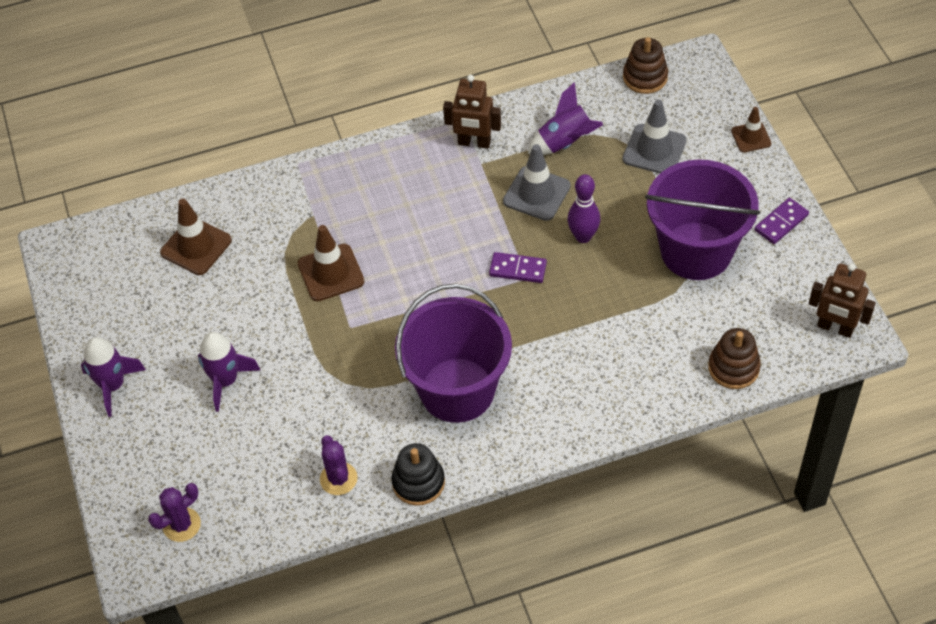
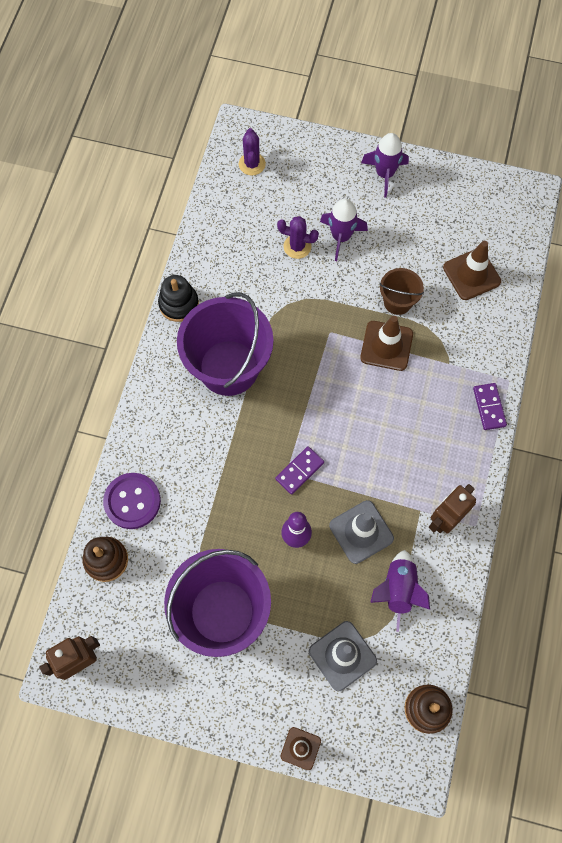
camera: 120 degrees right, 15 degrees up
(272, 290) = (397, 302): none -> brown bucket
(338, 478) = (217, 261): purple cactus -> purple cactus (297, 246)
(662, 383) = (132, 501): none -> purple button
(781, 222) = (200, 700): purple domino -> purple domino (489, 407)

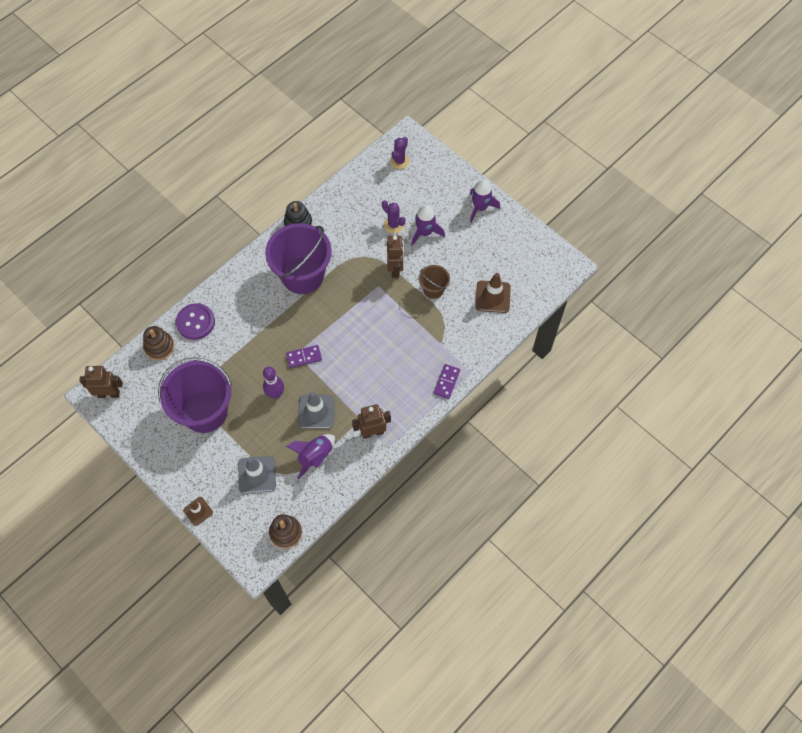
camera: 30 degrees right, 5 degrees down
(336, 300) = (395, 269): none -> brown robot
(386, 346) = (408, 312): brown traffic cone -> none

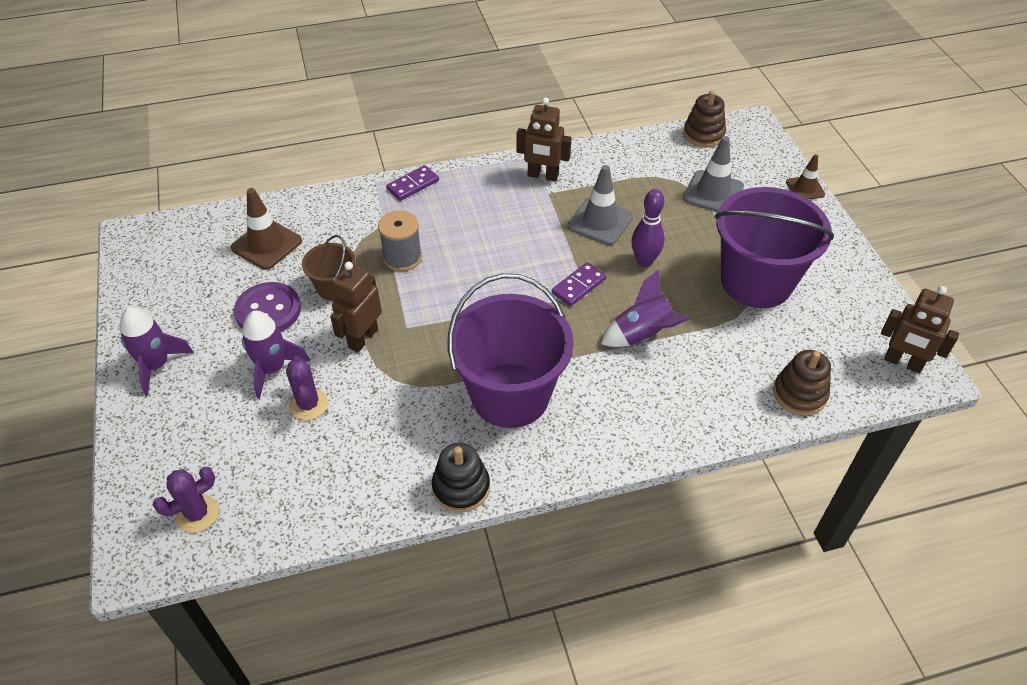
camera: 150 degrees left, 15 degrees down
(195, 322) = (724, 404): purple button -> purple button (268, 310)
(304, 357) = (579, 286): purple domino -> purple domino turned 60 degrees counterclockwise
(315, 456) = (629, 181): purple rocket -> purple rocket (643, 335)
(412, 326) = (402, 257): none -> grey spool

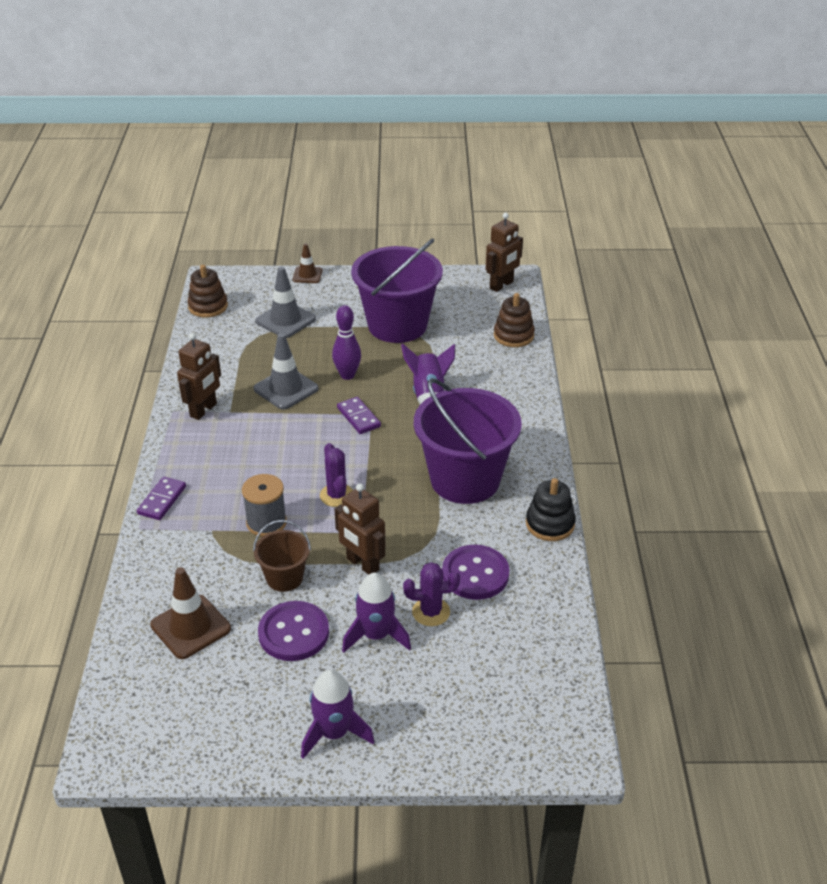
camera: 75 degrees left, 10 degrees down
(197, 514) = (535, 703): purple cactus -> purple cactus (336, 495)
(367, 431) = (475, 574): none -> purple button
(413, 185) = (162, 500): purple domino -> purple domino turned 45 degrees clockwise

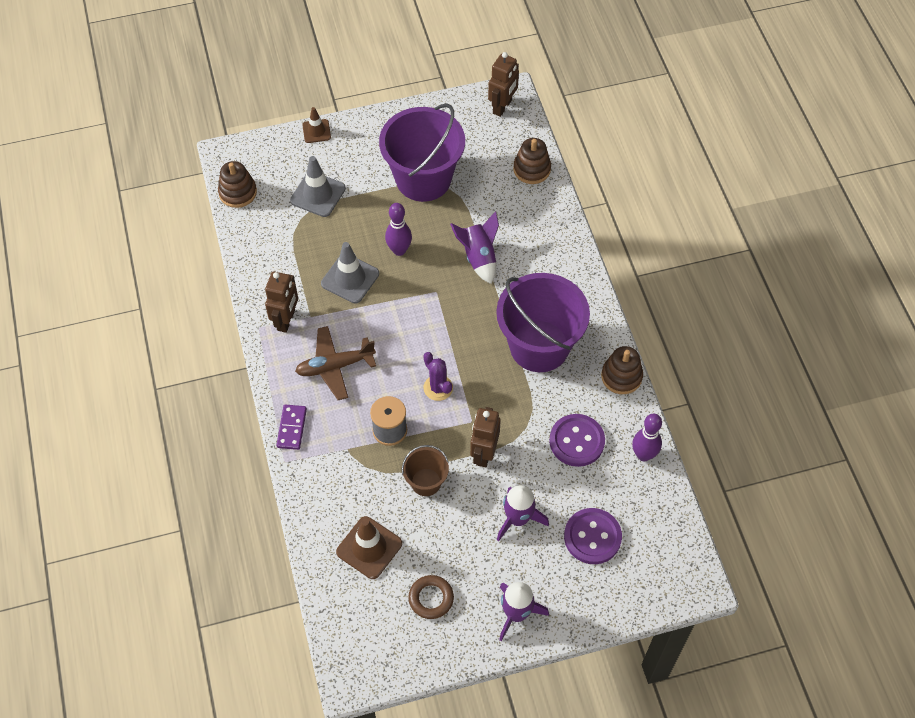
camera: 15 degrees left, 20 degrees up
(234, 457) = (335, 366): none -> brown plane
(238, 693) = (431, 598): none -> brown ring
(293, 633) = (453, 533): purple button -> purple button (592, 537)
(358, 417) = (426, 297): purple domino -> none
(362, 564) = (484, 453): brown robot -> brown robot turned 75 degrees clockwise
(431, 612) = (553, 486): purple cactus -> none
(550, 524) = (621, 376): black stacking toy -> brown stacking toy
(551, 603) = (643, 455): none -> purple bowling pin

